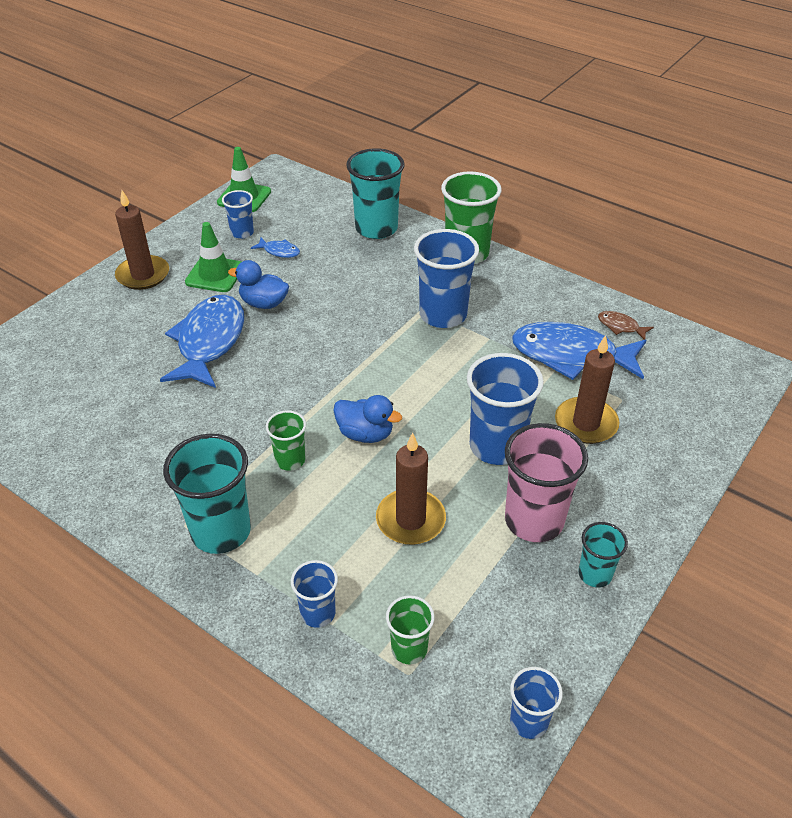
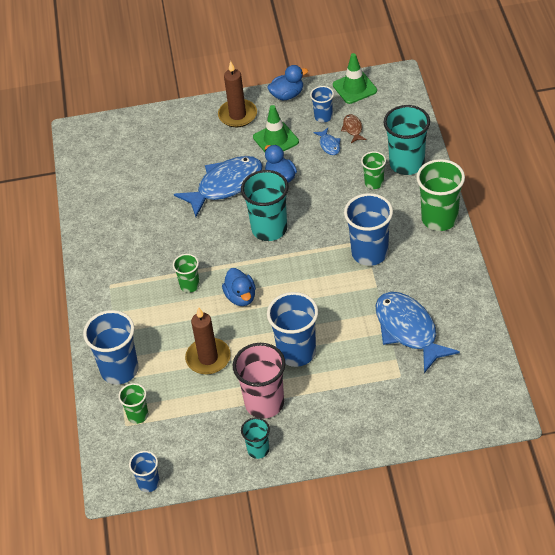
camera: 50 degrees right, 5 degrees up
(179, 233) = (287, 95): none -> blue duck
(221, 531) = (121, 300): turquoise cup -> turquoise cup (269, 229)
(318, 613) = (119, 370): blue cup -> blue cup, size x1.85
(366, 258) = (374, 183): none -> green cup
(586, 423) = (360, 375): brown candle -> none
(620, 326) = (465, 333): brown fish -> brown fish (353, 129)

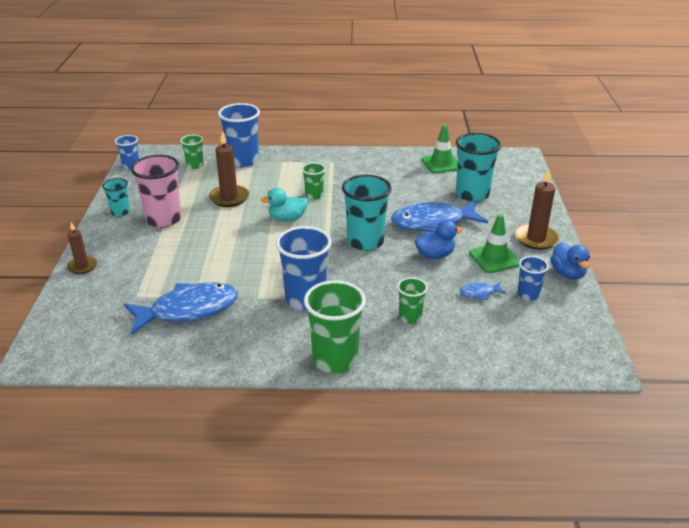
camera: 95 degrees right, 15 degrees down
(225, 185) = (433, 223): blue fish -> blue fish turned 105 degrees clockwise
(241, 297) = (287, 219): blue duck -> turquoise duck
(296, 352) = (206, 241): blue cup -> none
(353, 129) = (504, 314): brown fish -> none
(354, 88) = (579, 325): green traffic cone -> green traffic cone (441, 164)
(367, 440) = (82, 266): none -> brown candle
(407, 164) = (435, 348): turquoise cup -> turquoise cup (472, 194)

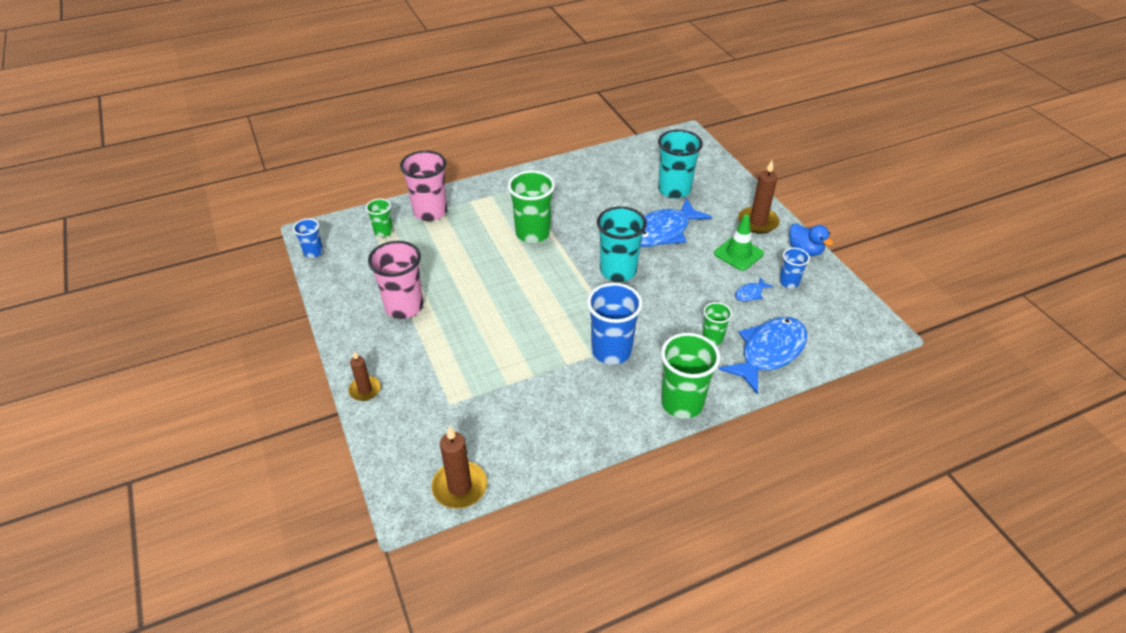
camera: 25 degrees left, 10 degrees up
(120, 212) = (350, 312): turquoise cup -> none
(188, 310) = (513, 400): blue fish -> blue fish (769, 352)
(229, 198) = (451, 261): brown candle -> brown candle (459, 487)
(243, 161) = (430, 212): blue cup -> pink cup
(287, 219) = (527, 268): turquoise duck -> none
(314, 196) = (533, 233): green cup -> green cup, size x1.85
(435, 255) = (688, 266): blue duck -> none
(441, 164) = (623, 162): green traffic cone -> none

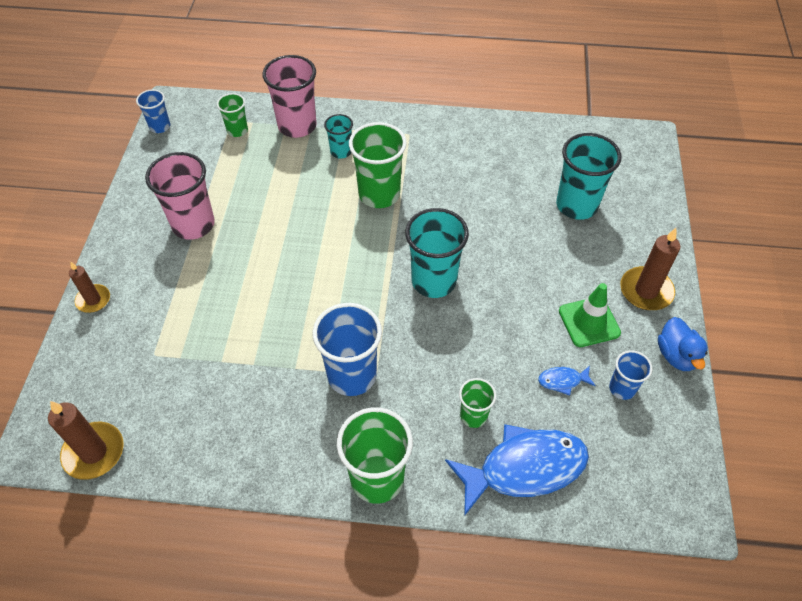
camera: 30 degrees right, 10 degrees up
(480, 216) = (341, 151): none -> turquoise cup
(662, 232) = (520, 254): blue fish -> none

